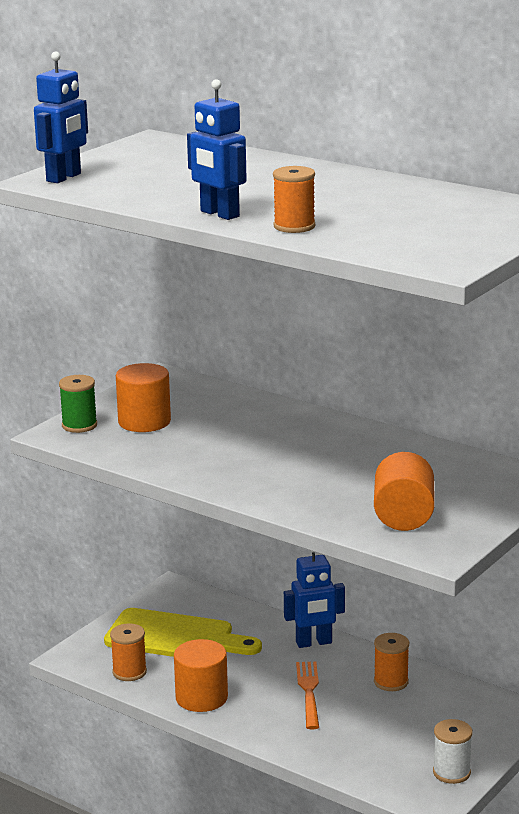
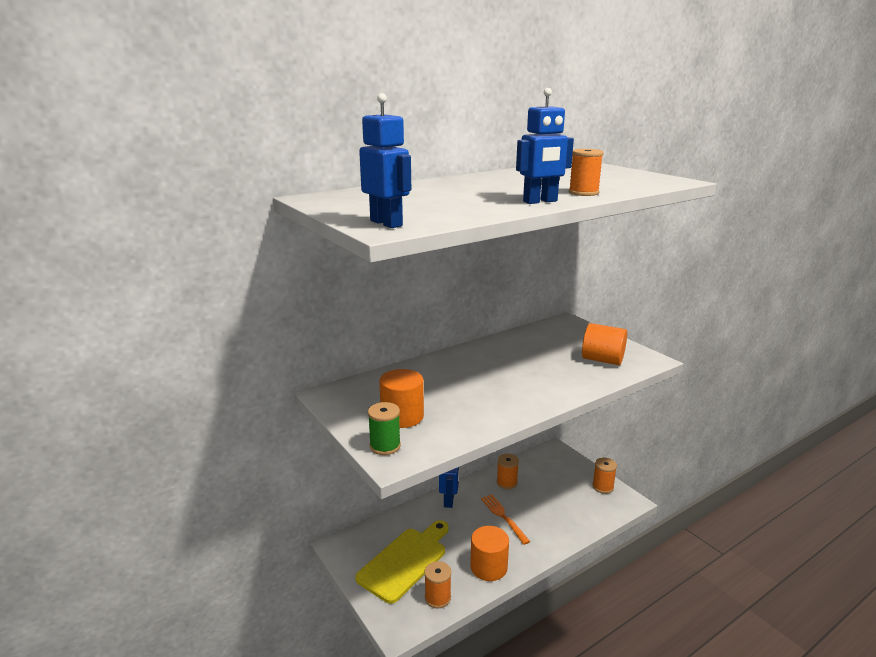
camera: 70 degrees left, 0 degrees up
(309, 692) = (503, 517): orange fork -> orange fork turned 45 degrees clockwise
(451, 772) = (603, 487): white spool -> orange spool

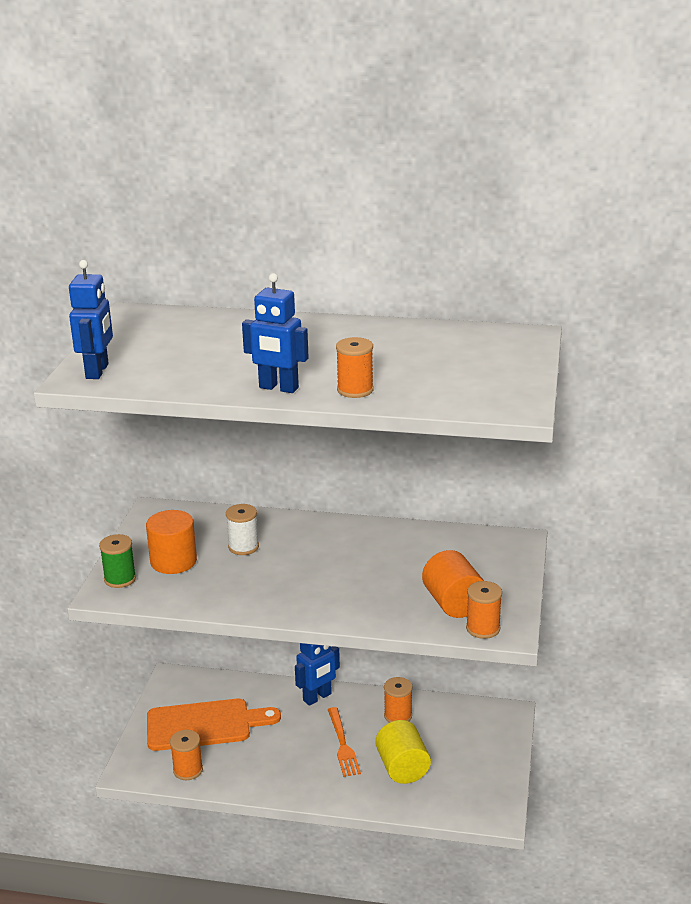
camera: 45 degrees right, 5 degrees up
(405, 561) = (204, 725): yellow cutting board -> orange cutting board
(432, 387) = (243, 547): none -> white spool
(488, 567) = (262, 776): orange cylinder -> none
(503, 517) = (343, 744): orange fork -> orange fork turned 150 degrees clockwise
(552, 508) = (402, 768): none -> yellow cylinder
(603, 487) = (493, 783): orange spool -> orange spool (483, 628)

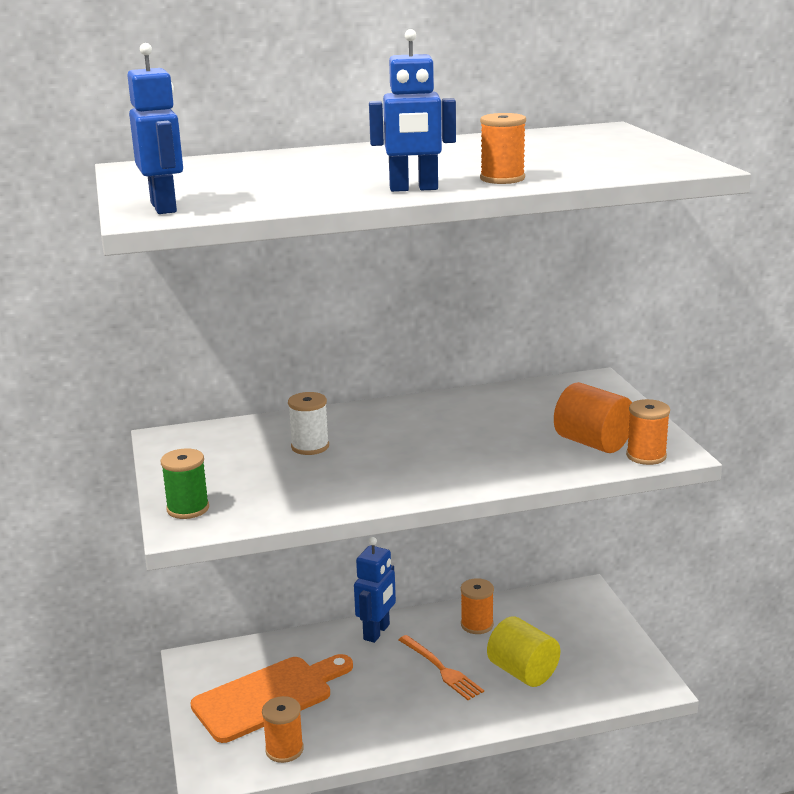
camera: 25 degrees left, 5 degrees down
(173, 561) = (239, 477): orange cylinder -> none

